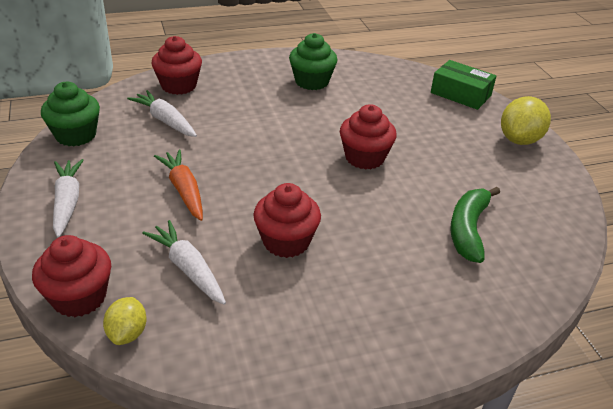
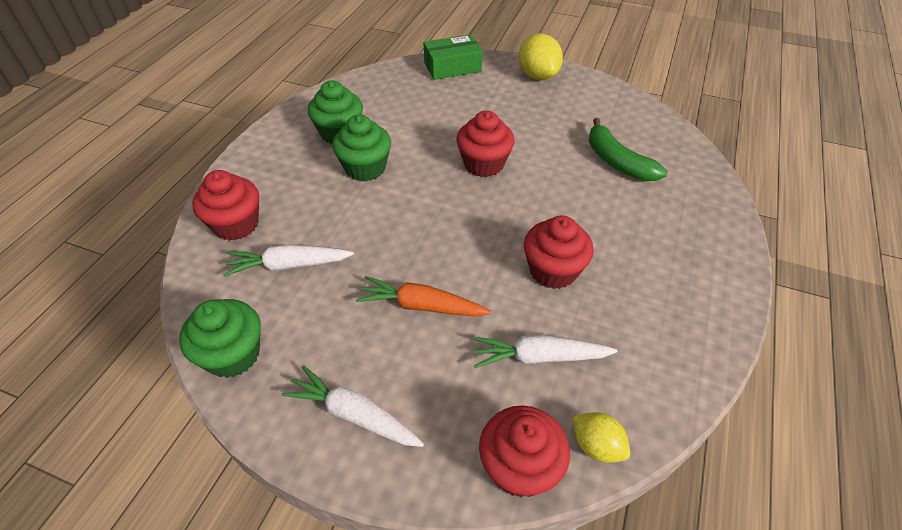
camera: 50 degrees left, 10 degrees up
(290, 108) = (365, 168): none -> green cupcake

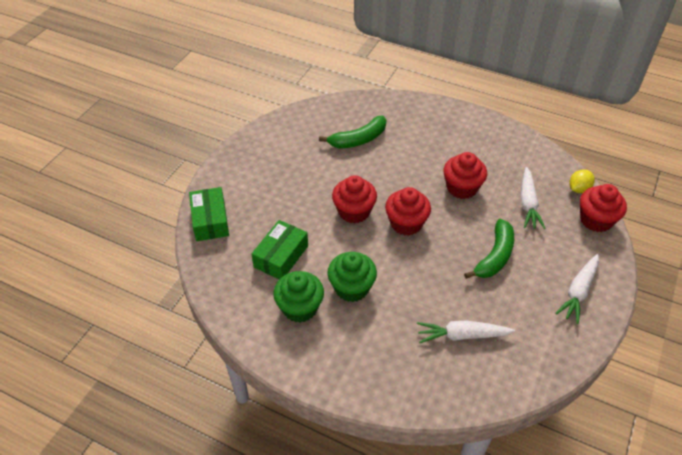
camera: 85 degrees left, 0 degrees up
(233, 355) = (545, 362): green cupcake -> none
(236, 225) = (417, 378): red cupcake -> red cupcake (406, 223)
(288, 265) = (462, 335): white carrot -> white carrot turned 90 degrees clockwise
(408, 115) = (281, 256): none -> green box
(421, 306) = (495, 256): orange carrot -> green banana
(537, 76) = (240, 165): yellow lemon -> none

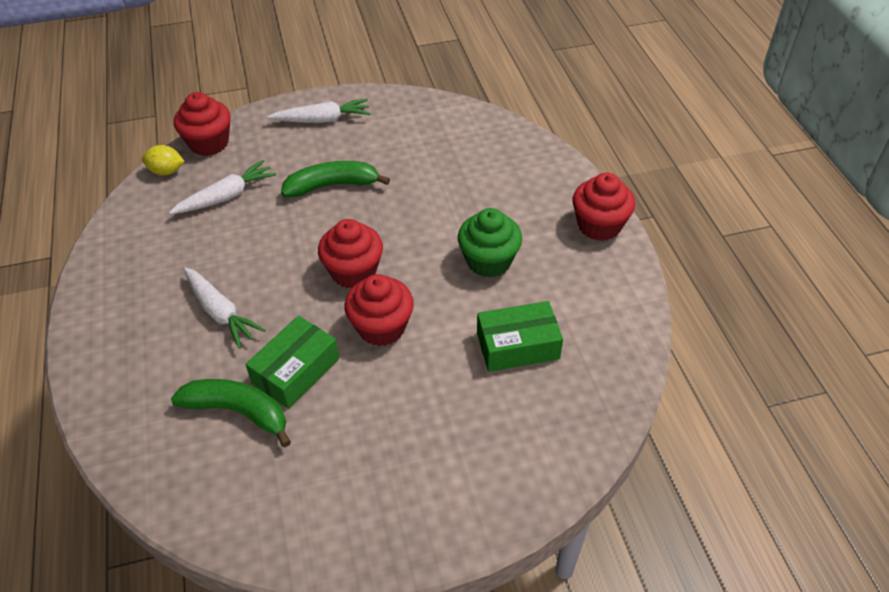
camera: 130 degrees left, 0 degrees up
(210, 221) = (549, 462): green box -> green box (296, 371)
(300, 308) = (558, 283): green cupcake -> none
(462, 188) = (248, 257): red cupcake -> red cupcake (599, 225)
(462, 335) = (453, 162): white carrot -> white carrot (221, 312)

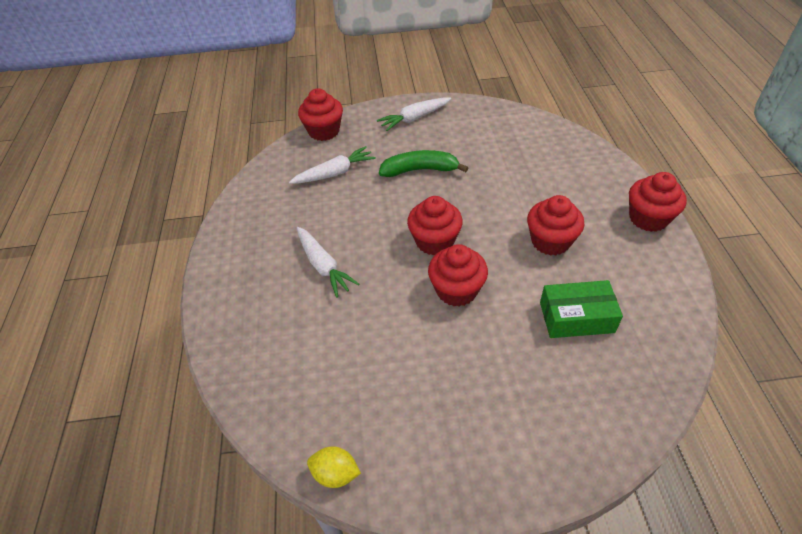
camera: 10 degrees right, 0 degrees up
(166, 171) = (289, 151): yellow lemon -> yellow lemon (335, 474)
(238, 412) = (332, 352): green banana -> none
(296, 371) = (382, 321): green box -> none
(322, 120) = (414, 118): white carrot -> white carrot turned 150 degrees clockwise
(488, 261) = (550, 241): green cupcake -> red cupcake

